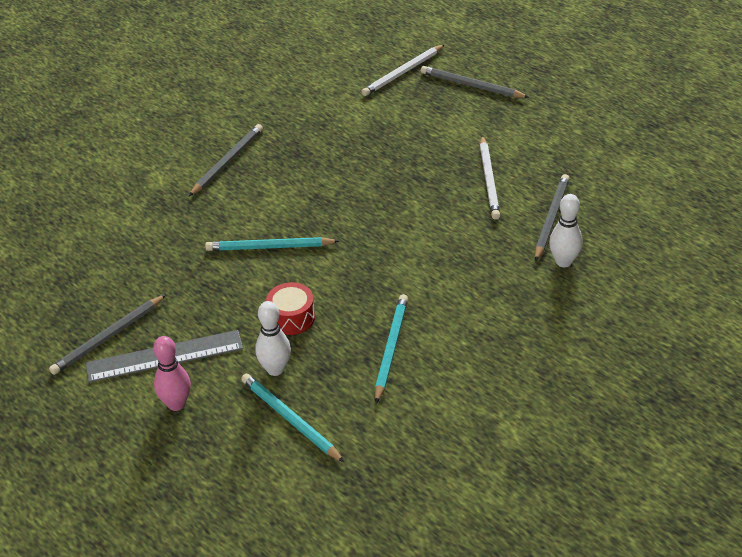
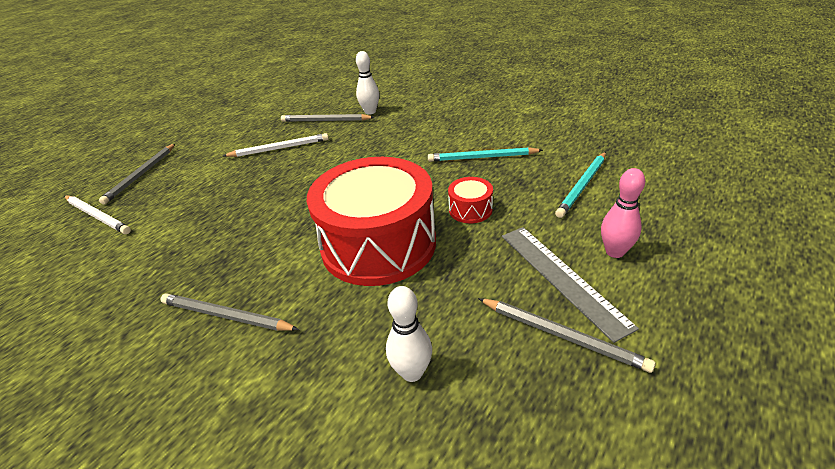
camera: 100 degrees left, 5 degrees down
(269, 247) = (378, 244): turquoise pencil -> red drum
(275, 369) = (535, 205): white bowling pin -> white bowling pin (412, 372)

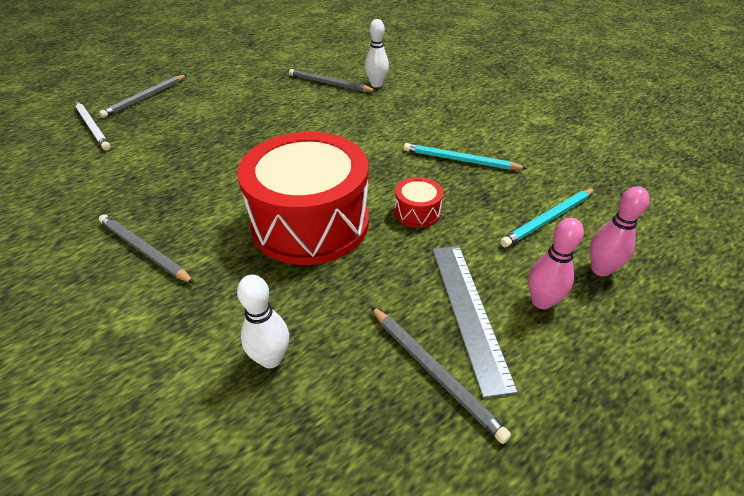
camera: 15 degrees right, 5 degrees up
(279, 148) = (273, 102): white pencil -> none
(645, 213) = (600, 269): none -> pink bowling pin

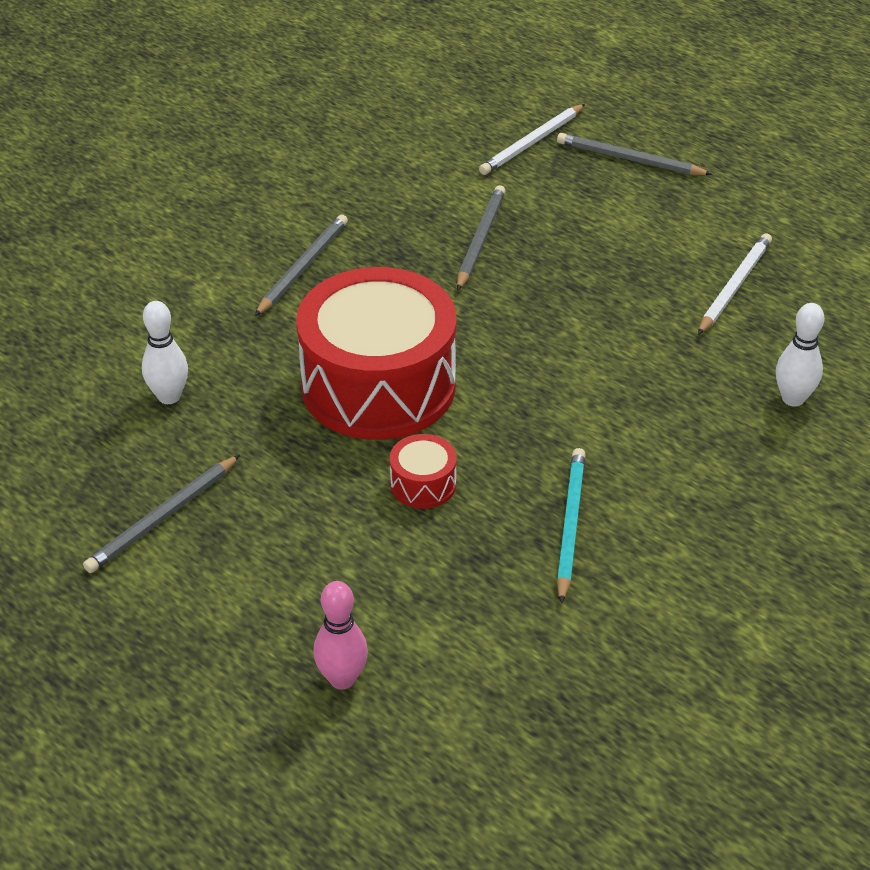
camera: 80 degrees right, 0 degrees up
(283, 85) = (734, 286): none -> white pencil
(330, 84) = (766, 339): grey pencil -> grey pencil (480, 240)
(468, 312) = (248, 542): grey ruler -> none
(541, 301) = (273, 611): pink bowling pin -> none
(548, 219) = (441, 629): turquoise pencil -> none

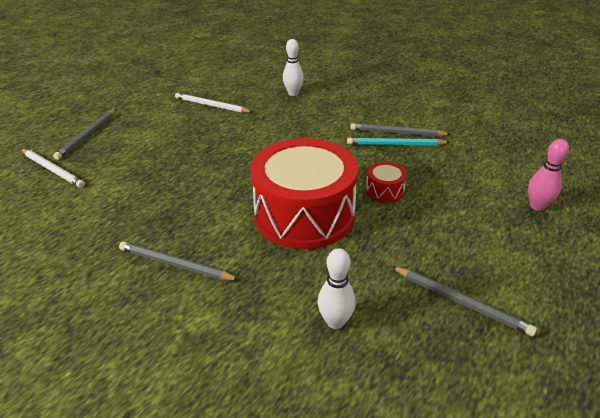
camera: 95 degrees left, 5 degrees down
(480, 240) = (157, 184): grey pencil -> grey pencil (397, 133)

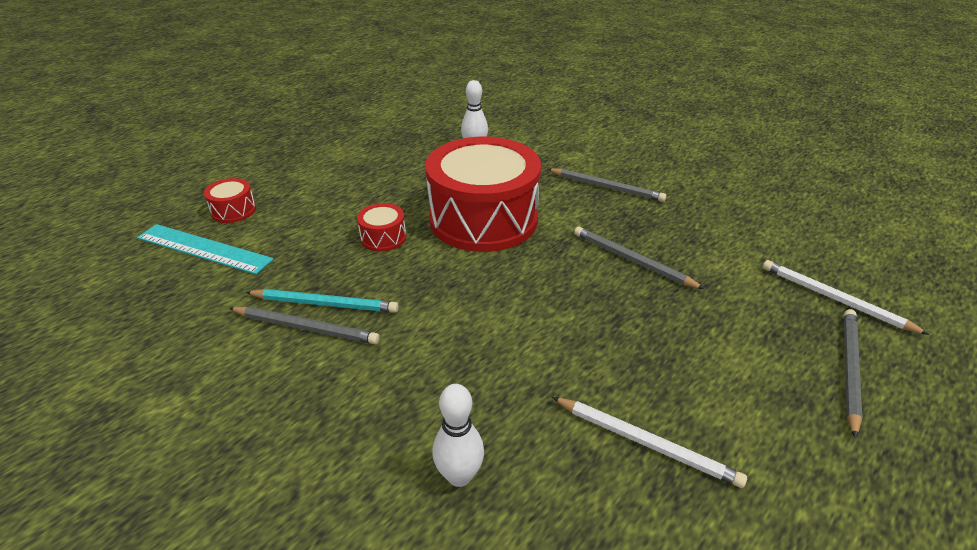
camera: 175 degrees left, 0 degrees up
(461, 301) = (377, 153): grey pencil -> grey pencil (632, 260)
(517, 172) = (204, 248): none -> turquoise ruler
(537, 206) = (233, 210): pink bowling pin -> red drum

